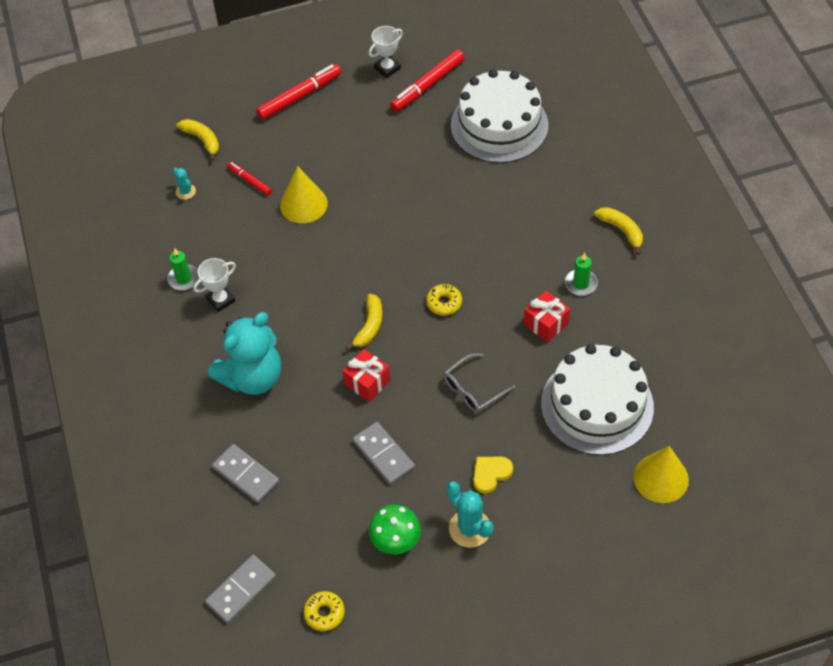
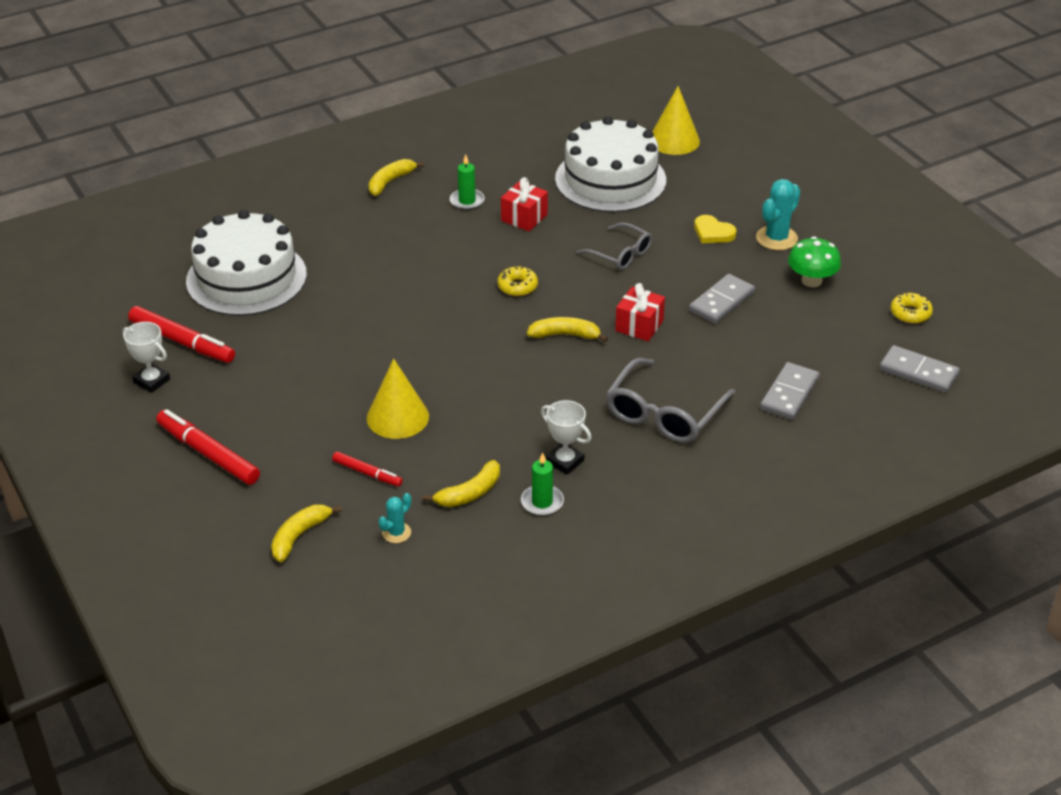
camera: 105 degrees left, 15 degrees down
(208, 237) = (469, 493): none -> yellow banana
(249, 181) = (367, 473): red marker -> red marker turned 90 degrees counterclockwise
(252, 377) = (664, 413): turquoise teddy bear -> grey glasses

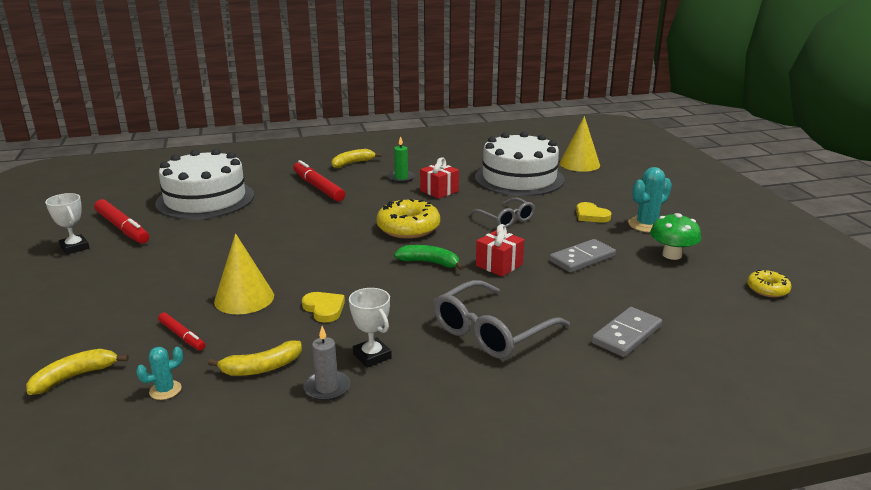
camera: 15 degrees right, 15 degrees down
(208, 454) = (64, 300): red marker -> red marker (318, 187)
(488, 415) = (324, 309): none -> yellow heart
(517, 286) = (408, 228): yellow donut -> yellow donut, size x1.83
(542, 502) = (327, 388): green candle -> grey candle
(565, 335) = (429, 263): yellow banana -> green banana
(918, 372) = (771, 336): grey domino -> none

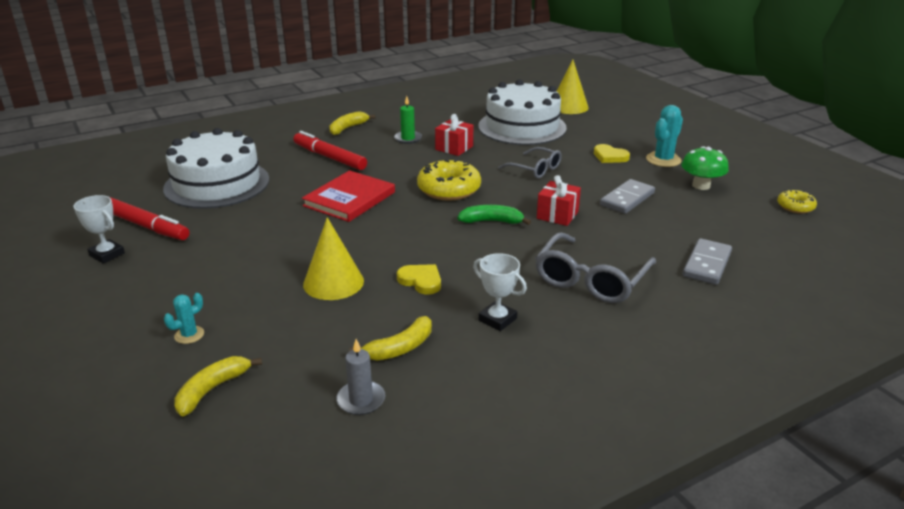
camera: 15 degrees left, 5 degrees up
(165, 390) = (318, 386): turquoise cactus -> turquoise cactus (189, 335)
(182, 336) = (296, 330): red marker -> none
(310, 226) = (349, 199): none -> red book
(327, 388) = (475, 356): grey candle -> grey candle (361, 400)

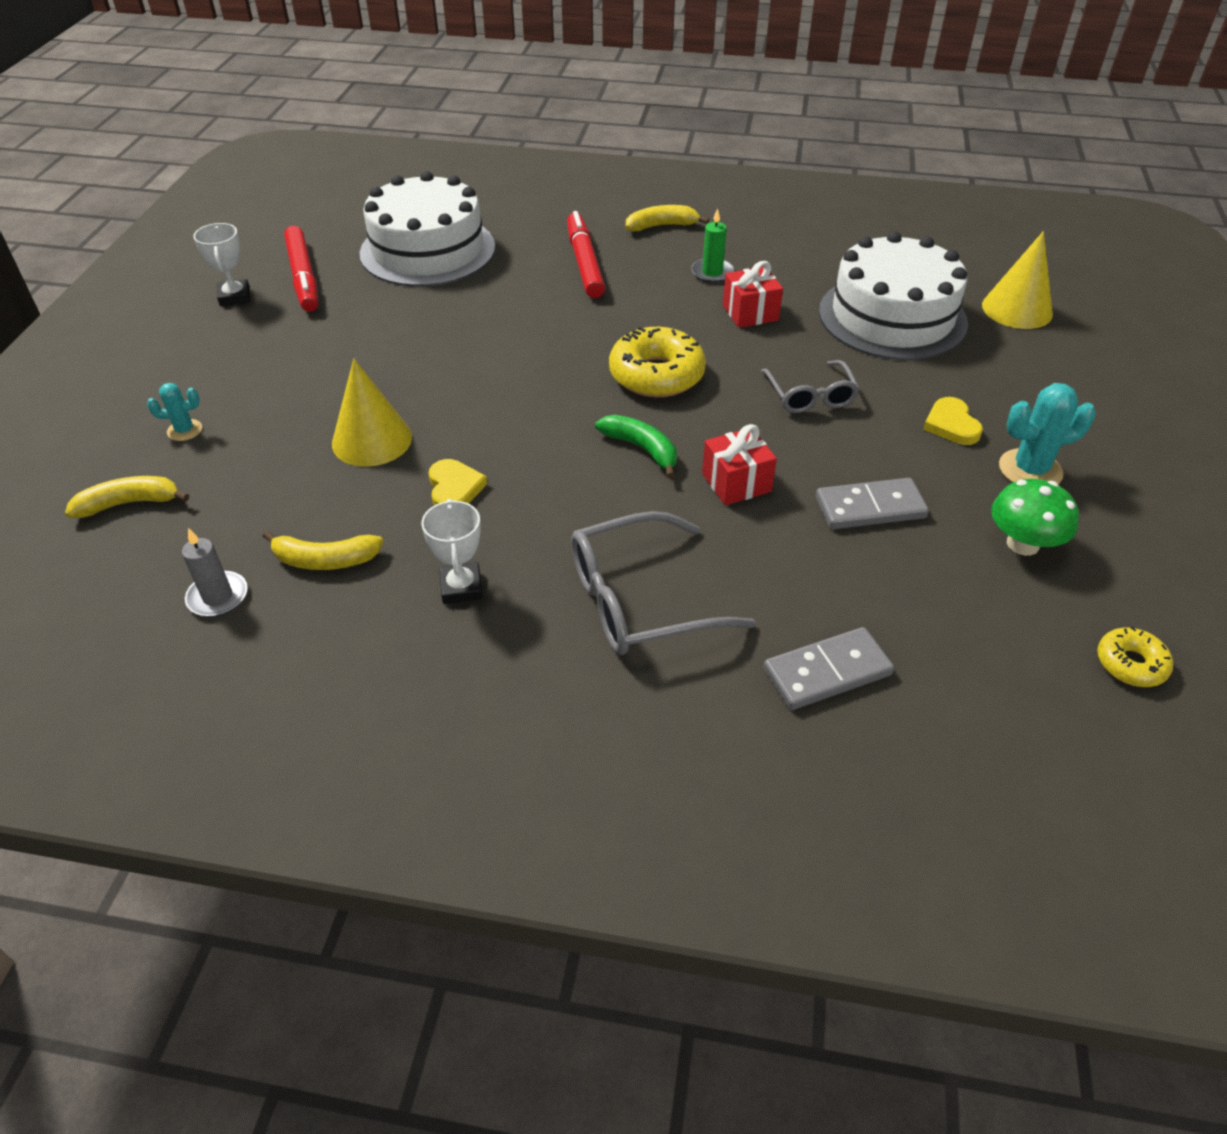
camera: 40 degrees right, 15 degrees up
(349, 199) = (528, 335): red book -> none

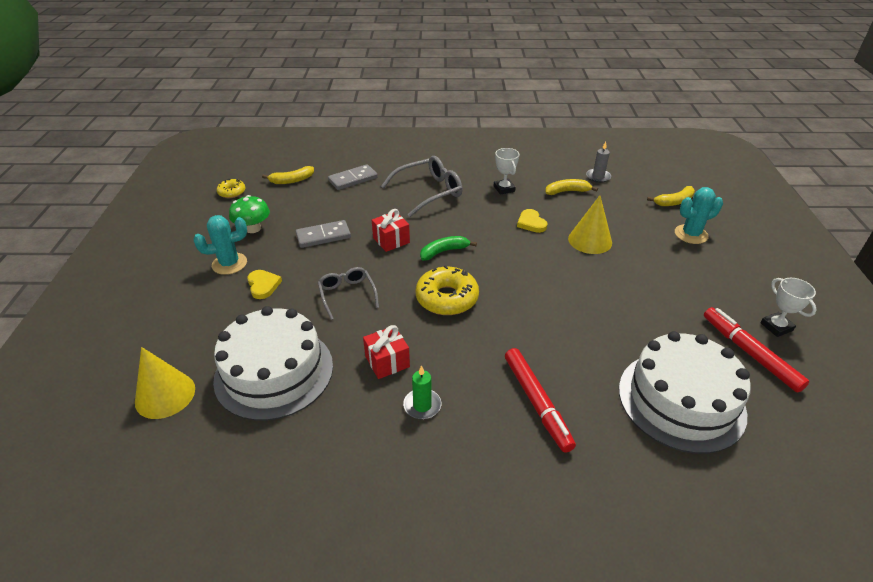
camera: 170 degrees right, 5 degrees down
(184, 430) = (691, 234): turquoise cactus -> turquoise cactus, size x1.75
(642, 449) = (444, 251): green banana -> green banana turned 120 degrees clockwise
(662, 226) = (482, 472): yellow banana -> yellow banana (292, 180)

